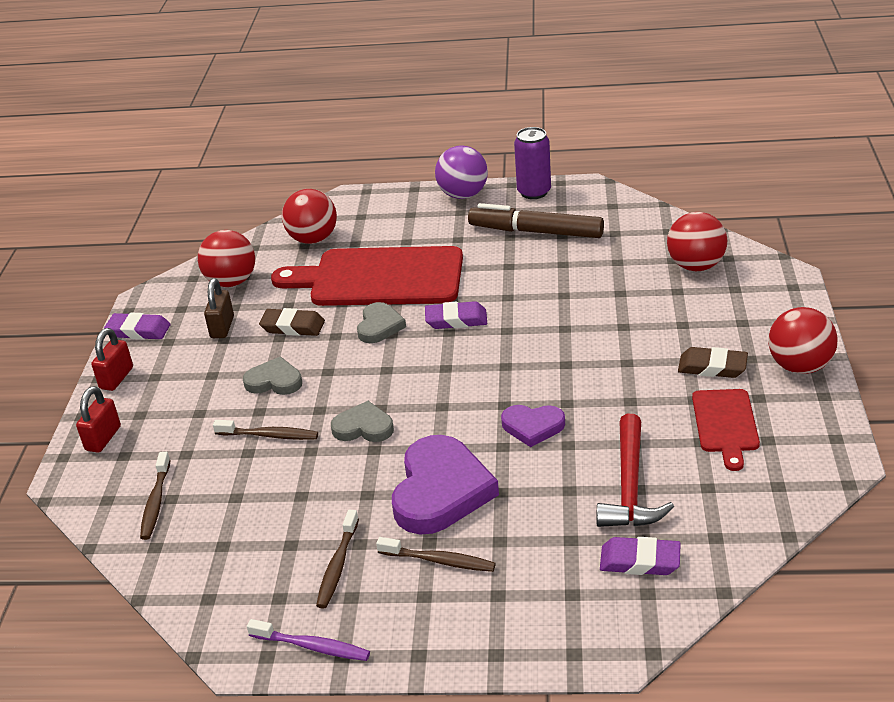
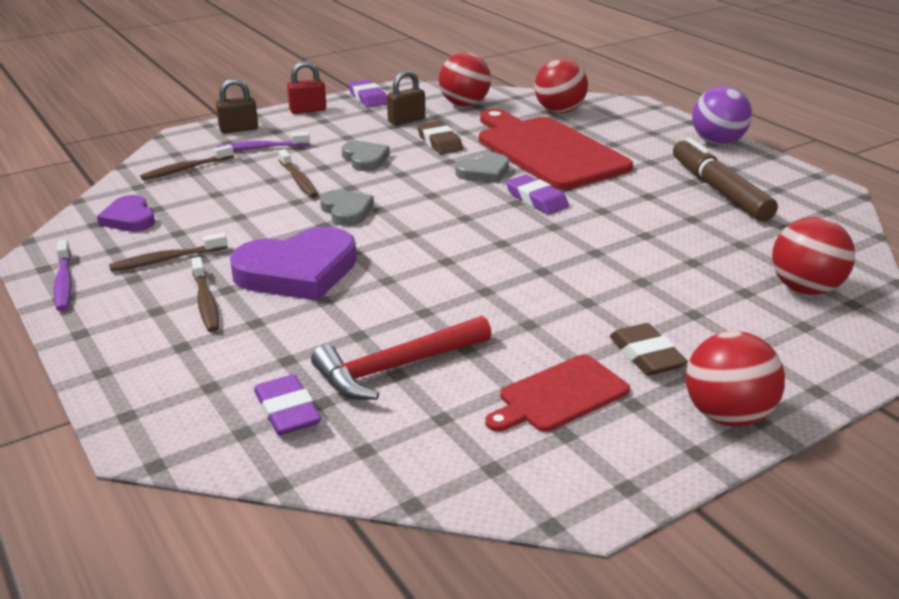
camera: 50 degrees right, 5 degrees down
(103, 438) = (239, 129): red padlock -> brown padlock
(168, 437) = (261, 148): none -> purple toothbrush
(532, 427) = (430, 285): purple heart -> purple heart (129, 218)
(534, 192) = (778, 169): purple can -> none

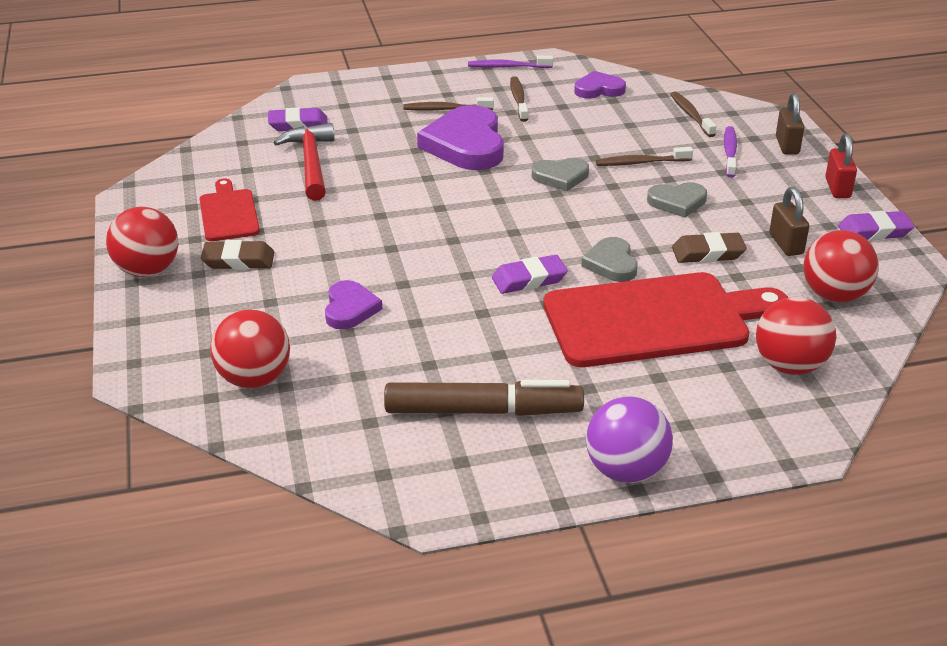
camera: 110 degrees right, 5 degrees up
(659, 268) = (350, 309): none -> purple heart

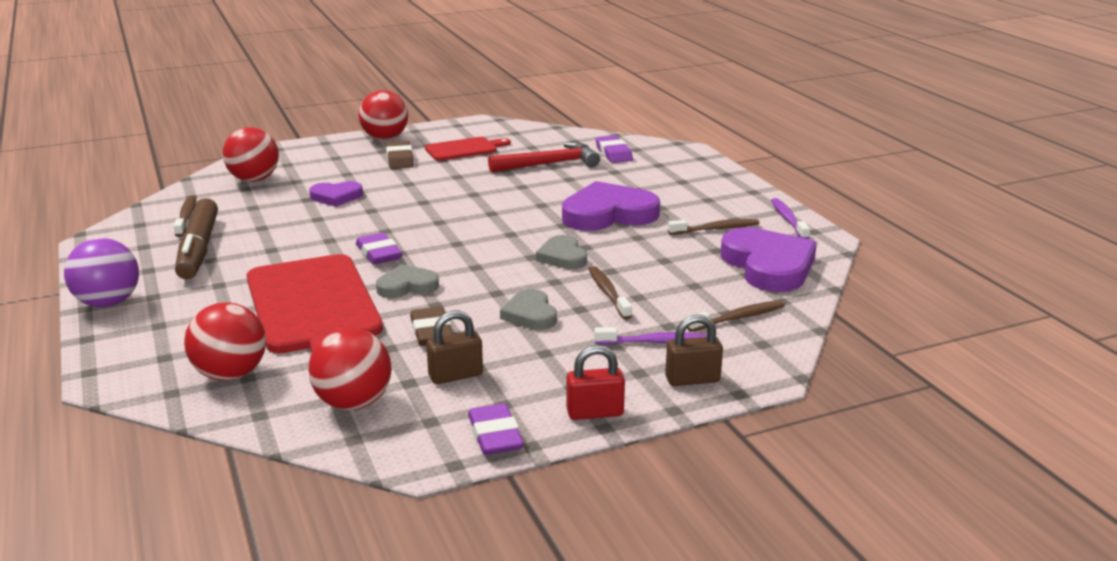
camera: 80 degrees right, 10 degrees down
(446, 109) = (674, 201): brown toothbrush -> brown toothbrush (186, 217)
(598, 89) = (768, 265): purple heart -> purple heart, size x1.83

